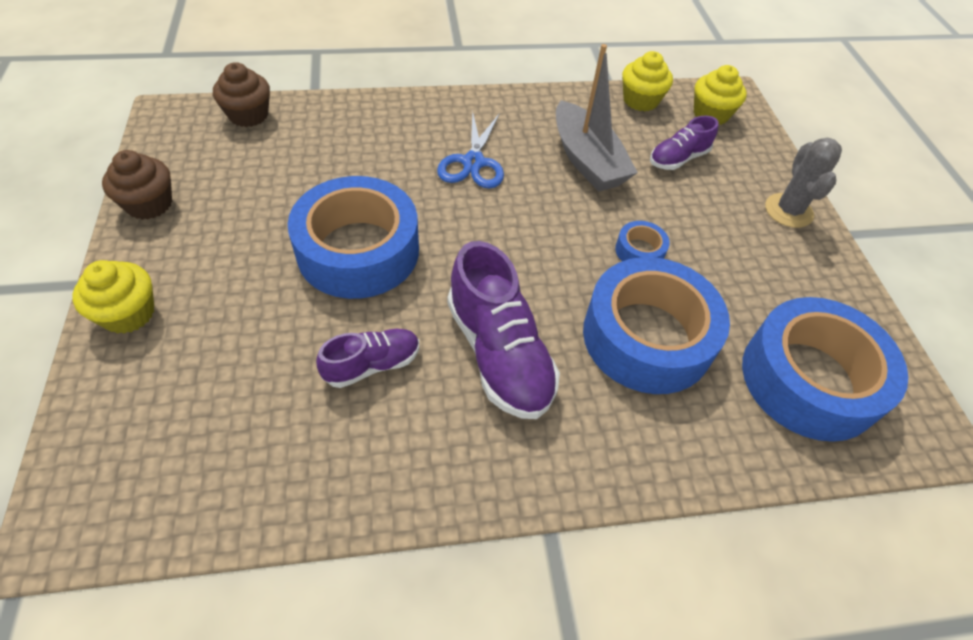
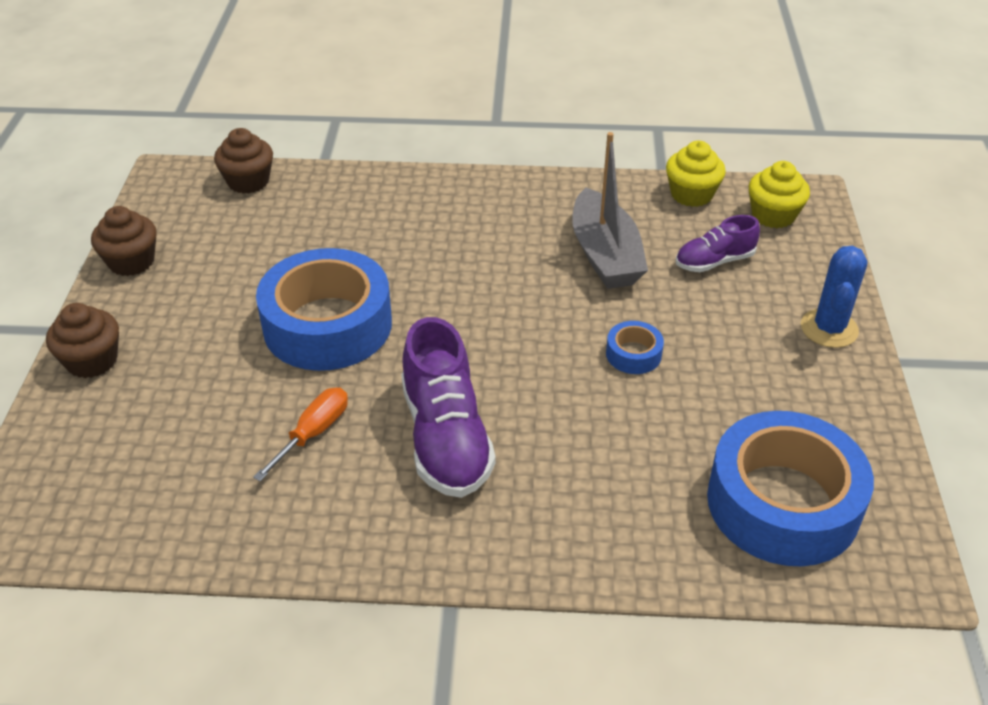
camera: 15 degrees right, 10 degrees down
(128, 313) = (92, 361): yellow cupcake -> brown cupcake
(372, 365) = (313, 433): purple shoe -> orange screwdriver
(473, 162) = (474, 247): blue scissors -> none
(647, 337) = (611, 440): blue tape -> none
(788, 211) = (829, 328): grey cactus -> blue cactus

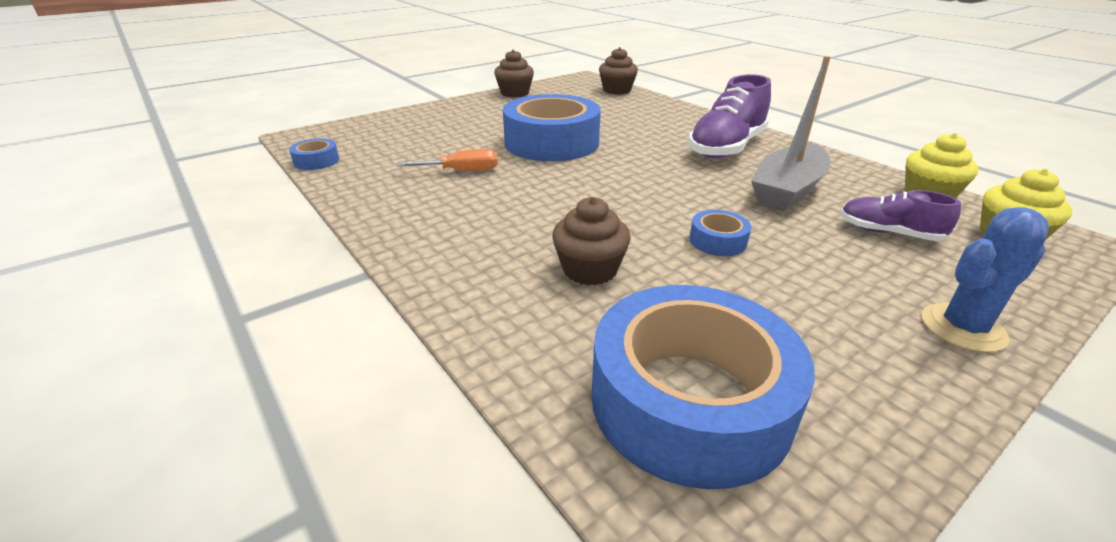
camera: 50 degrees right, 10 degrees down
(92, 361) = (437, 110): brown cupcake -> brown cupcake (589, 270)
(120, 546) = (316, 161): none -> blue tape
(446, 437) = (517, 208): purple shoe -> purple shoe (726, 147)

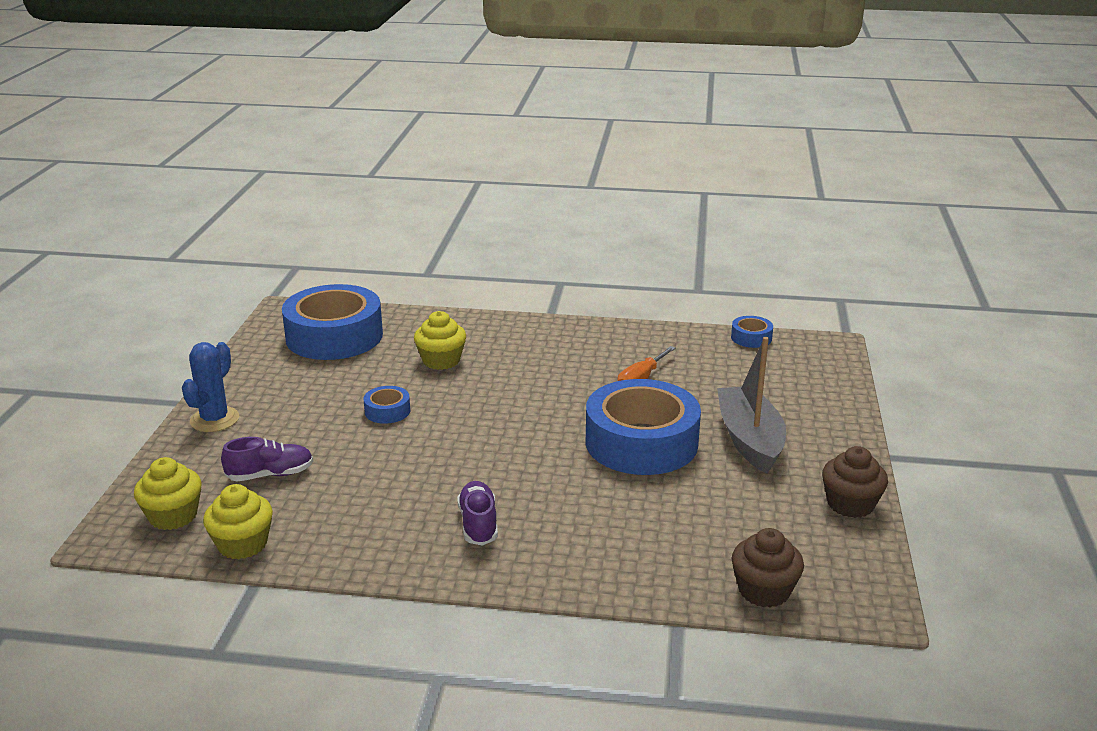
camera: 135 degrees right, 5 degrees down
(589, 270) = (441, 360): brown cupcake -> yellow cupcake
(726, 147) = (478, 524): purple shoe -> purple shoe, size x0.57
(787, 190) = (373, 486): grey boat -> grey boat (749, 440)

